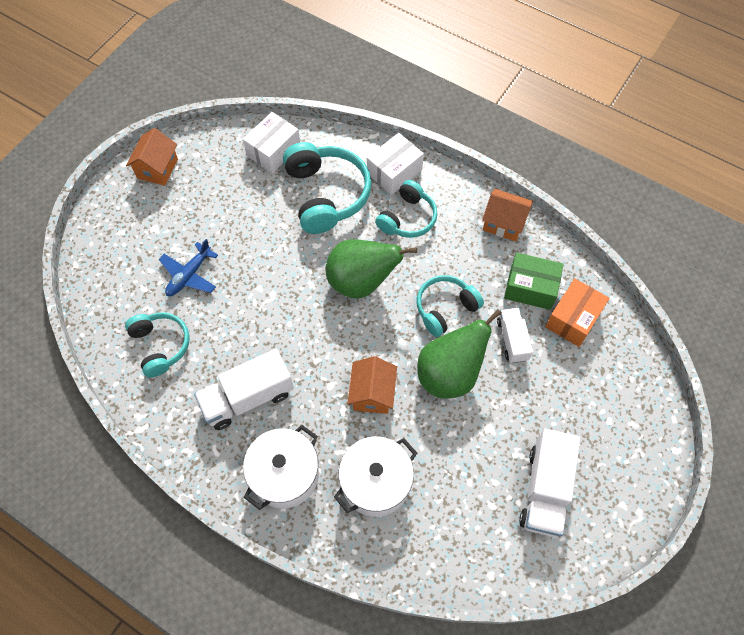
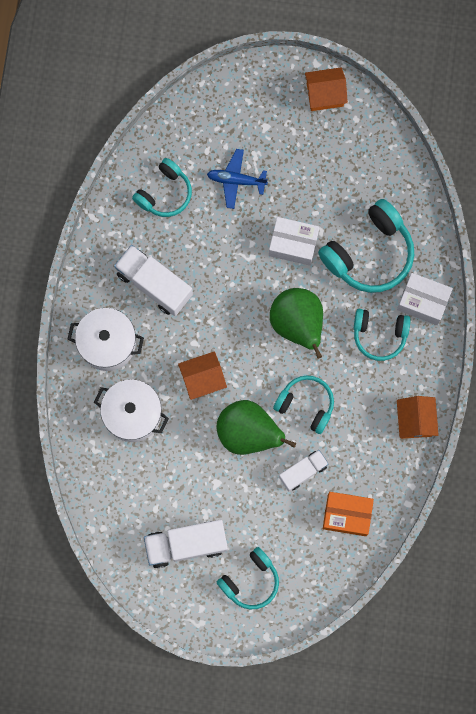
camera: 65 degrees right, 15 degrees up
(273, 151) = (393, 184): white box -> white box (293, 244)
(530, 288) = (360, 468): green box -> none
(609, 440) = (250, 581): none -> turquoise headphones

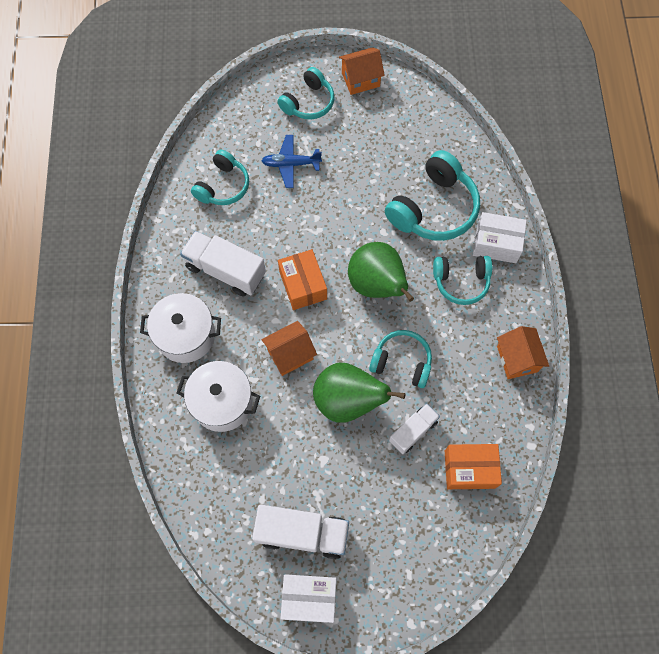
camera: 10 degrees left, 10 degrees down
(186, 544) = (302, 533): white truck -> white truck turned 150 degrees counterclockwise
(226, 312) = (303, 285): none -> orange box
(250, 581) = (380, 562): turquoise headphones -> turquoise headphones (308, 102)
(293, 244) = (357, 212): white box -> white box (309, 598)

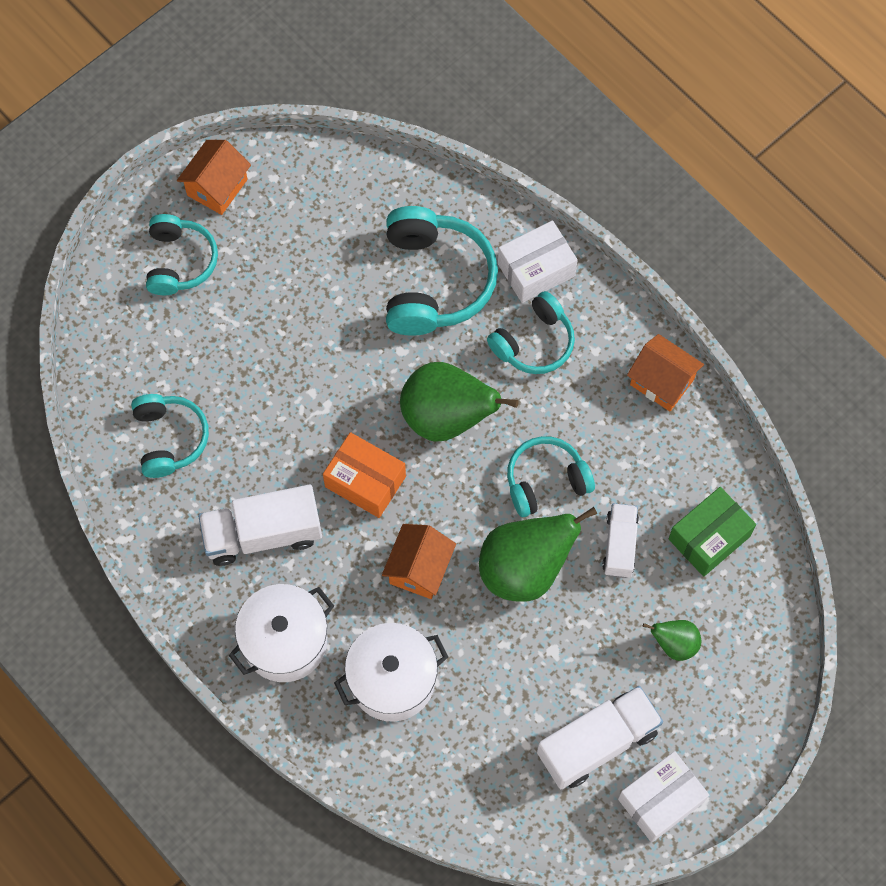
camera: 40 degrees left, 0 degrees up
(291, 164) = (226, 352): blue plane -> none
(396, 514) = (674, 644): none -> green pear
(469, 469) = (709, 537): orange box -> green box

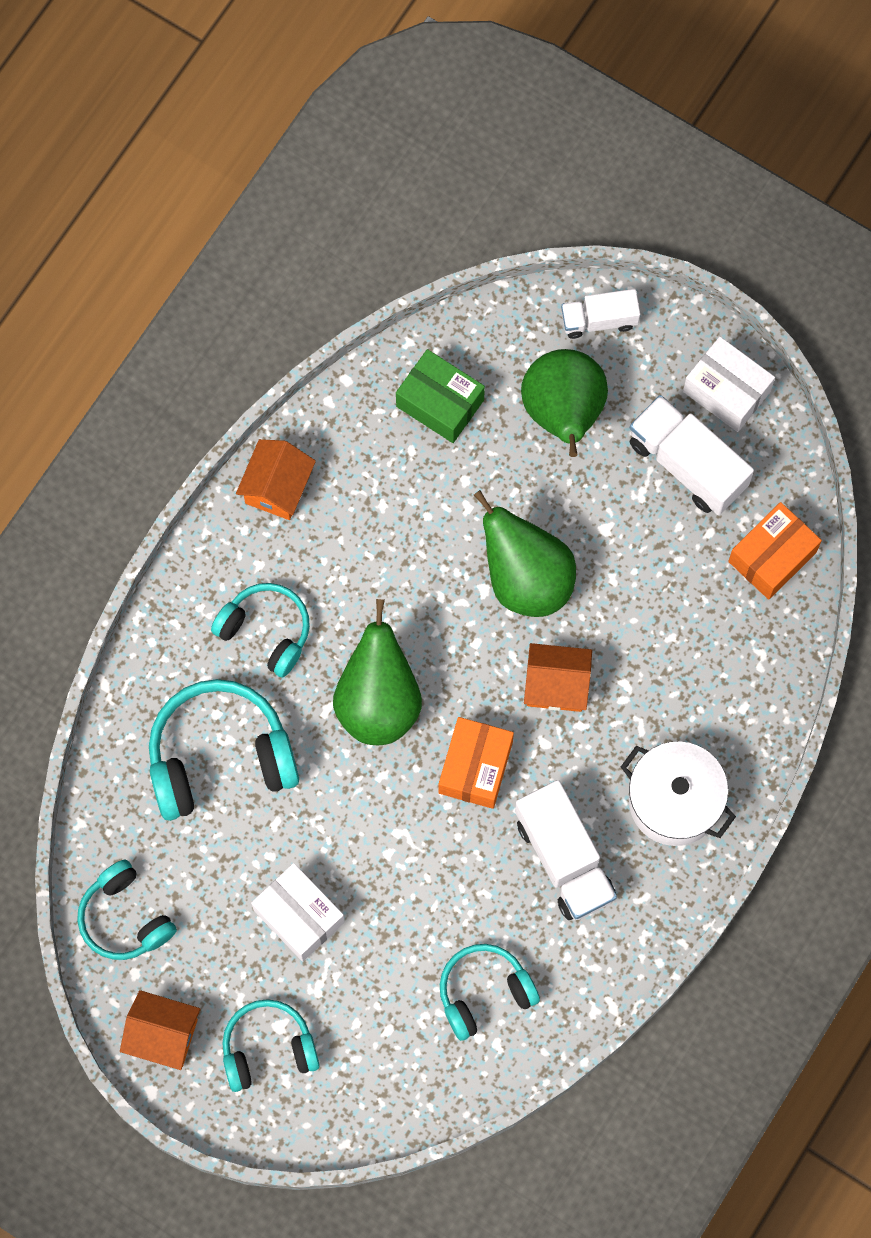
camera: 105 degrees left, 5 degrees up
(392, 680) = (683, 681): white pot -> none
(487, 795) = (772, 557): none -> orange box
(536, 270) = (178, 650): white box -> white box (299, 916)
(546, 481) = (423, 580): turquoise headphones -> turquoise headphones (125, 918)
(619, 545) = (473, 489): white truck -> white truck (599, 320)
(674, 644) = (563, 413): green pear -> green pear, size x1.99

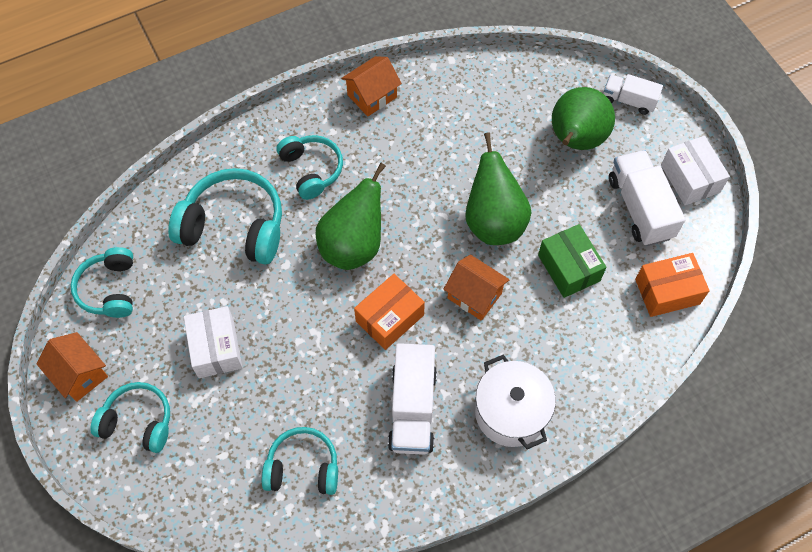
camera: 30 degrees right, 10 degrees down
(440, 403) = (500, 98): green box -> green box (569, 268)

